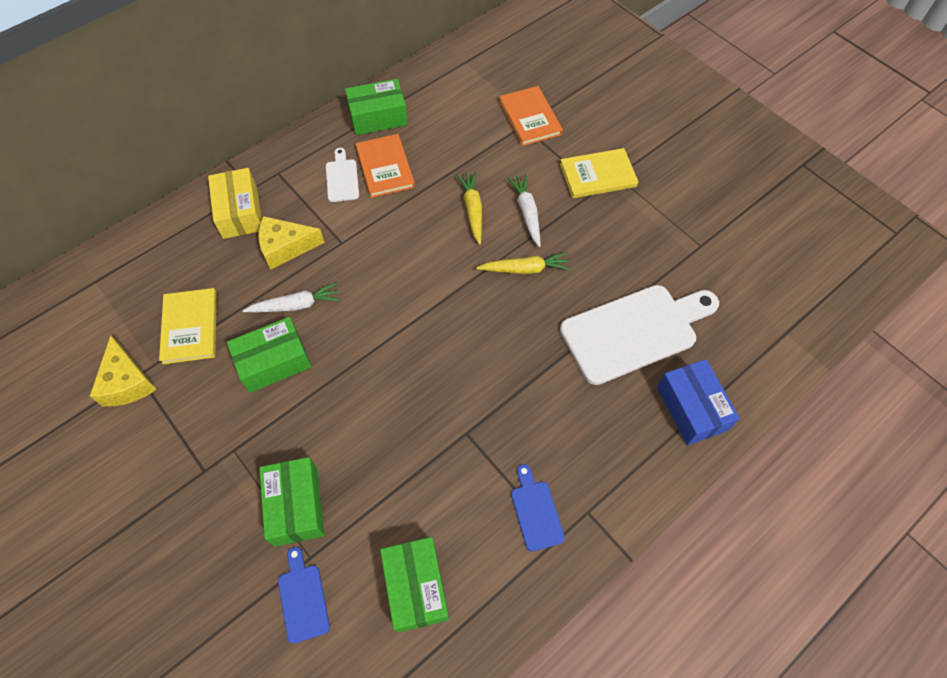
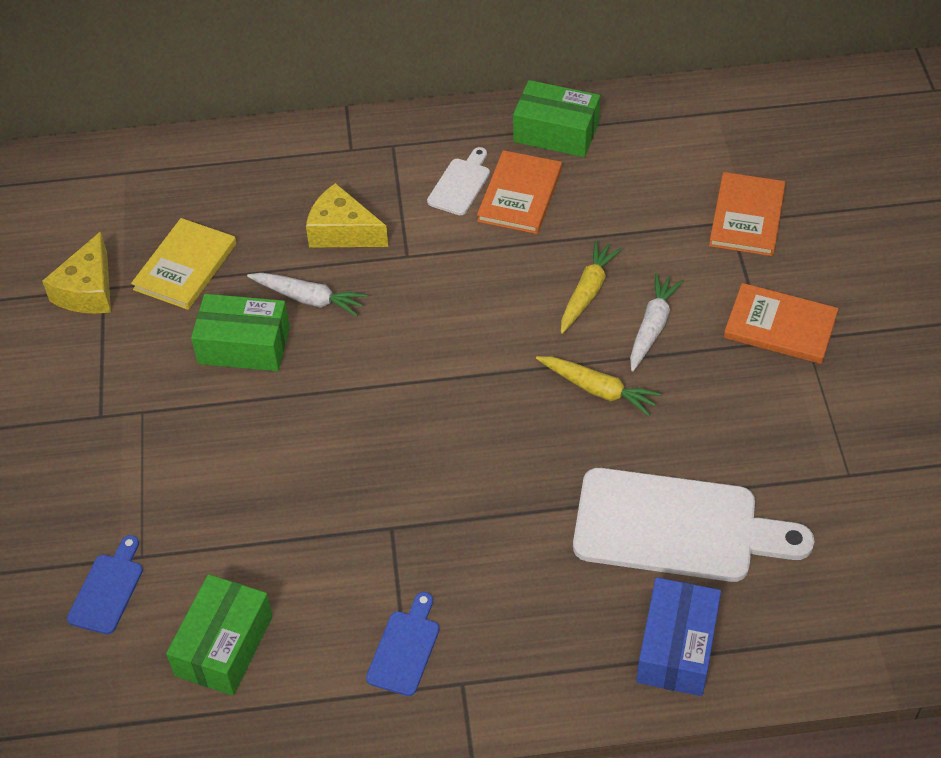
camera: 35 degrees right, 10 degrees down
(240, 212) = (320, 170): yellow box -> none
(296, 506) = (164, 500): green box -> none
(598, 175) = (780, 326): yellow book -> orange book

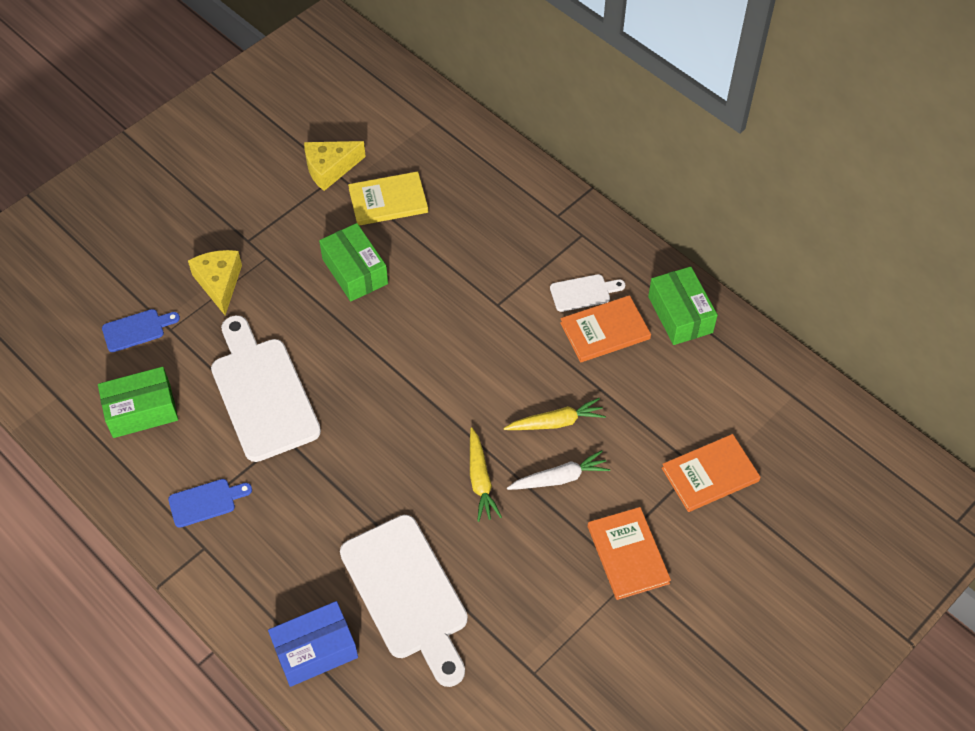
camera: 50 degrees right, 5 degrees up
(308, 298) = (418, 278): white carrot -> none
(316, 515) = (263, 393): none -> white cutting board
(342, 231) = (486, 258): yellow cheese -> yellow cheese (219, 283)

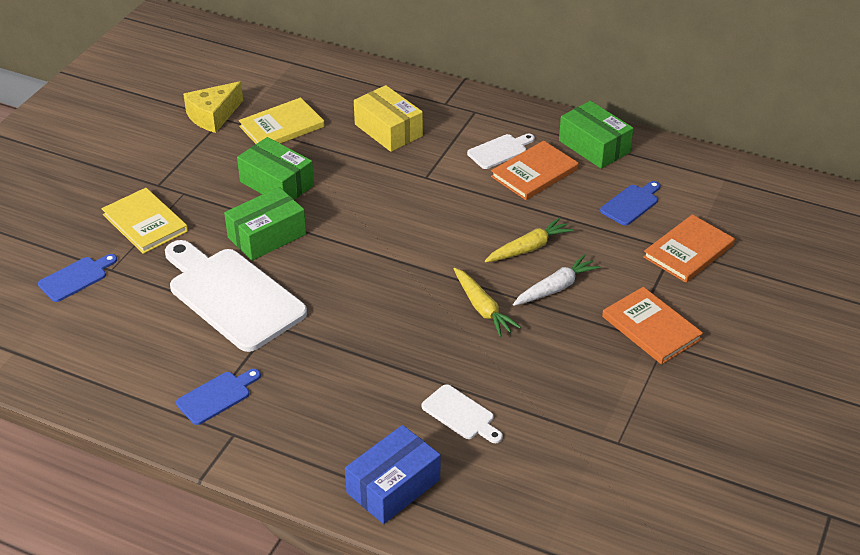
camera: 20 degrees left, 15 degrees down
(141, 410) = (112, 340): green box -> green box (267, 236)
(219, 283) = (145, 223): yellow cheese -> yellow book
(407, 593) = (460, 414): white cutting board -> white cutting board, size x0.46
(487, 234) = (388, 130): none -> yellow box
(682, 399) = (631, 204): none -> blue cutting board

